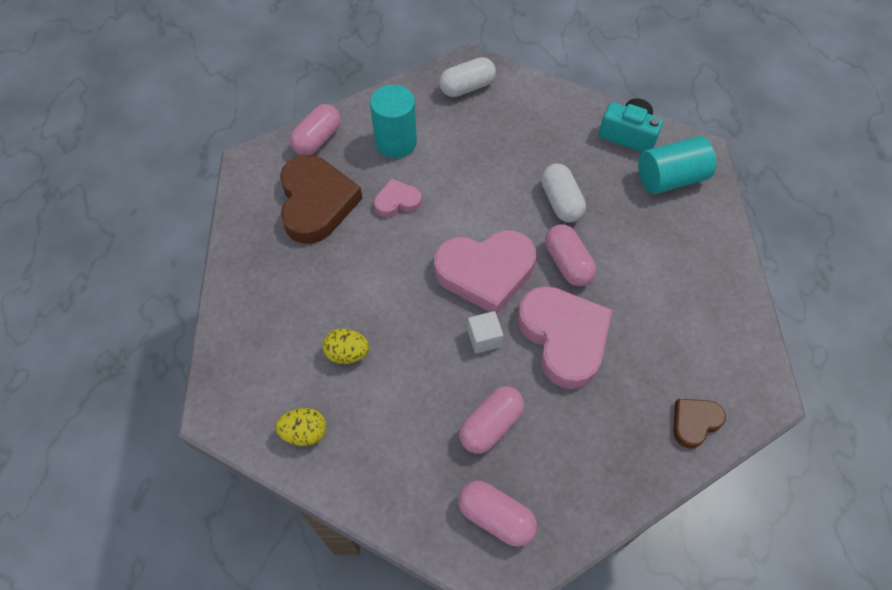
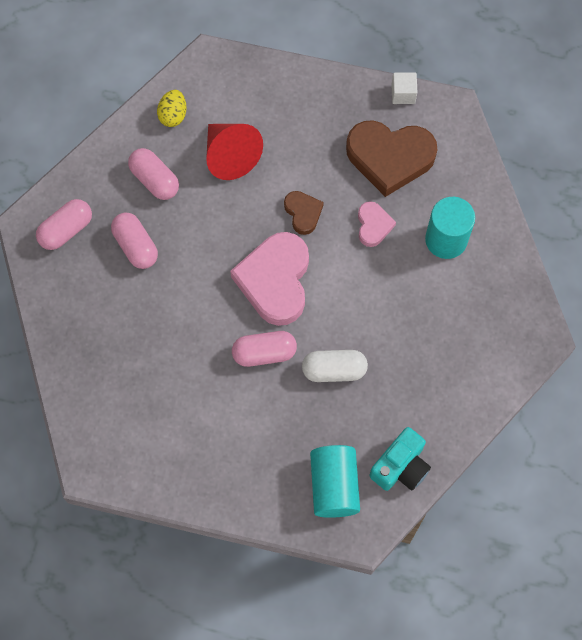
camera: 105 degrees right, 10 degrees up
(317, 140) = (466, 171): pink capsule -> pink capsule (155, 180)
(347, 353) = (230, 156): yellow egg -> red cone
(467, 87) = (505, 325): white capsule -> none
(484, 338) = (211, 262): white cube -> white cube (403, 94)
(564, 337) = (193, 325): pink heart -> none
(694, 422) = (87, 401): brown heart -> brown heart (303, 213)

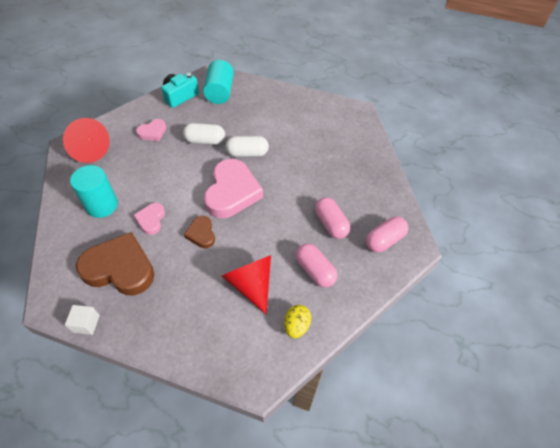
camera: 175 degrees left, 15 degrees down
(264, 353) = (247, 153): pink capsule -> white capsule
(420, 378) = (152, 132): none -> pink heart
(504, 331) = (89, 150): none -> red cone

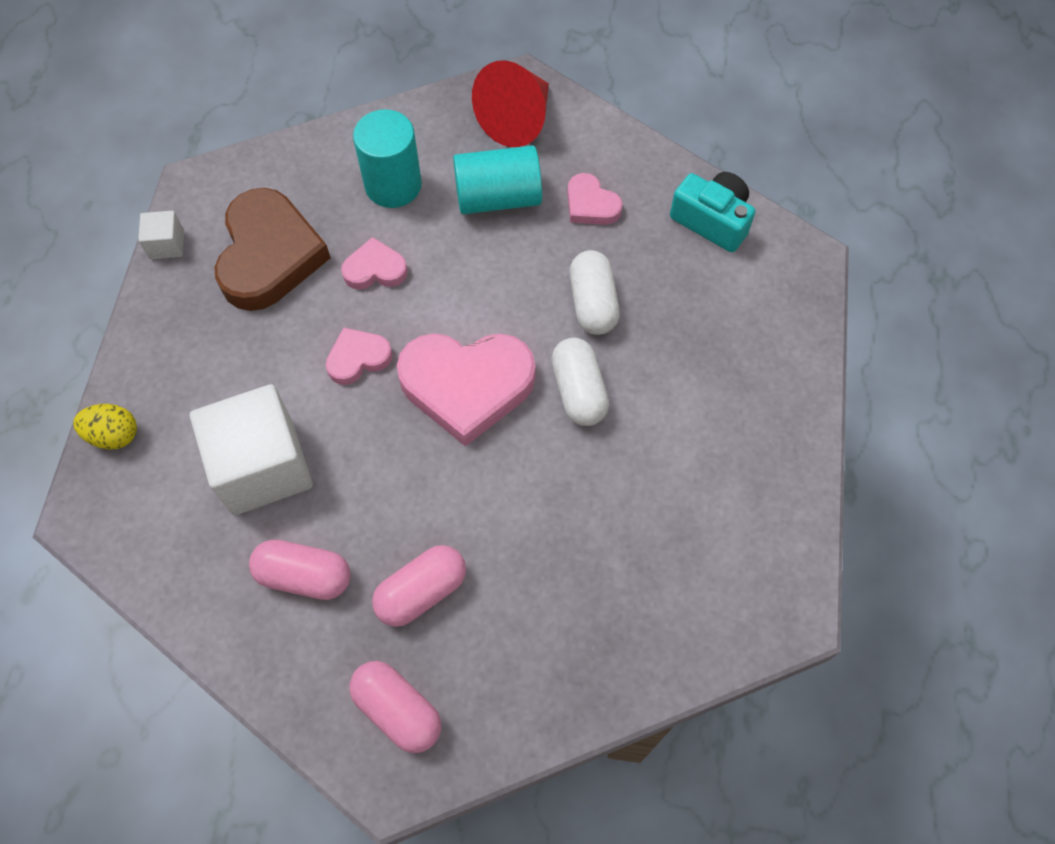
camera: 80 degrees right, 10 degrees up
(201, 234) = (358, 358): brown heart -> pink heart
(220, 92) = (752, 293): turquoise cylinder -> turquoise cylinder (498, 197)
(251, 284) = (262, 466): red cone -> white cube
(296, 326) = (186, 560): yellow egg -> yellow egg (114, 435)
(315, 271) = (304, 576): pink capsule -> pink capsule turned 60 degrees clockwise

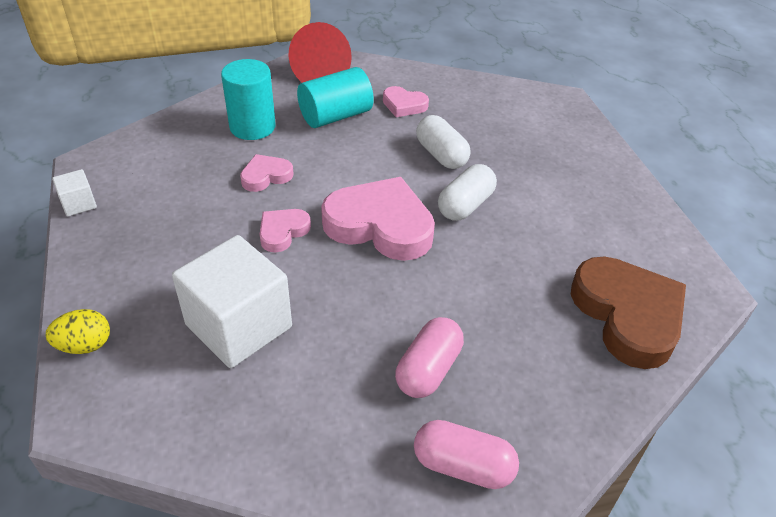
camera: 25 degrees left, 20 degrees down
(269, 255) = (173, 189): brown heart -> brown heart (627, 315)
(304, 576) = (319, 393): pink capsule -> none
(467, 386) = (380, 225): pink heart -> pink heart turned 135 degrees counterclockwise
(579, 391) = (465, 205): white capsule -> white capsule turned 75 degrees clockwise
(712, 220) = (490, 95): turquoise camera -> none

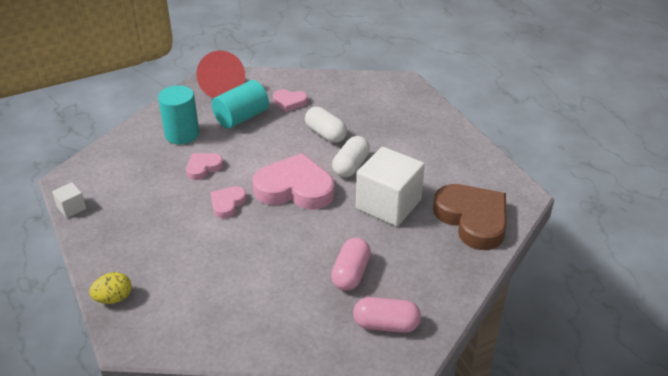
camera: 10 degrees left, 5 degrees down
(239, 326) = (216, 268): white cube -> white cube (388, 204)

